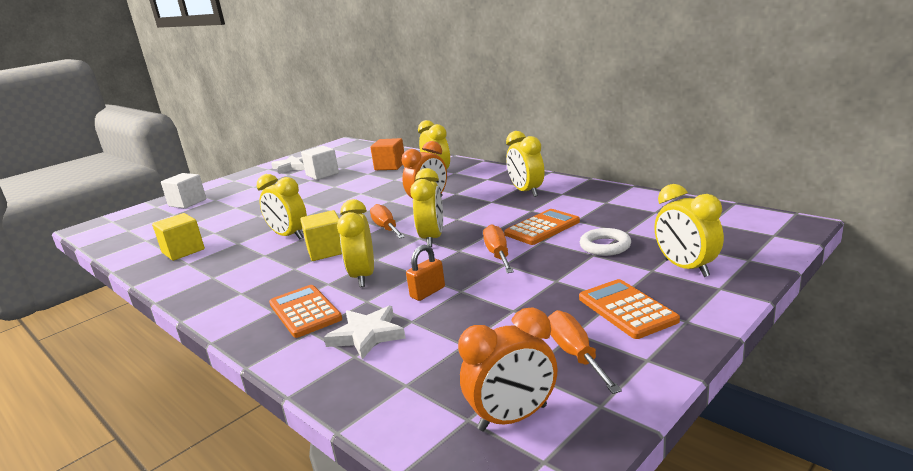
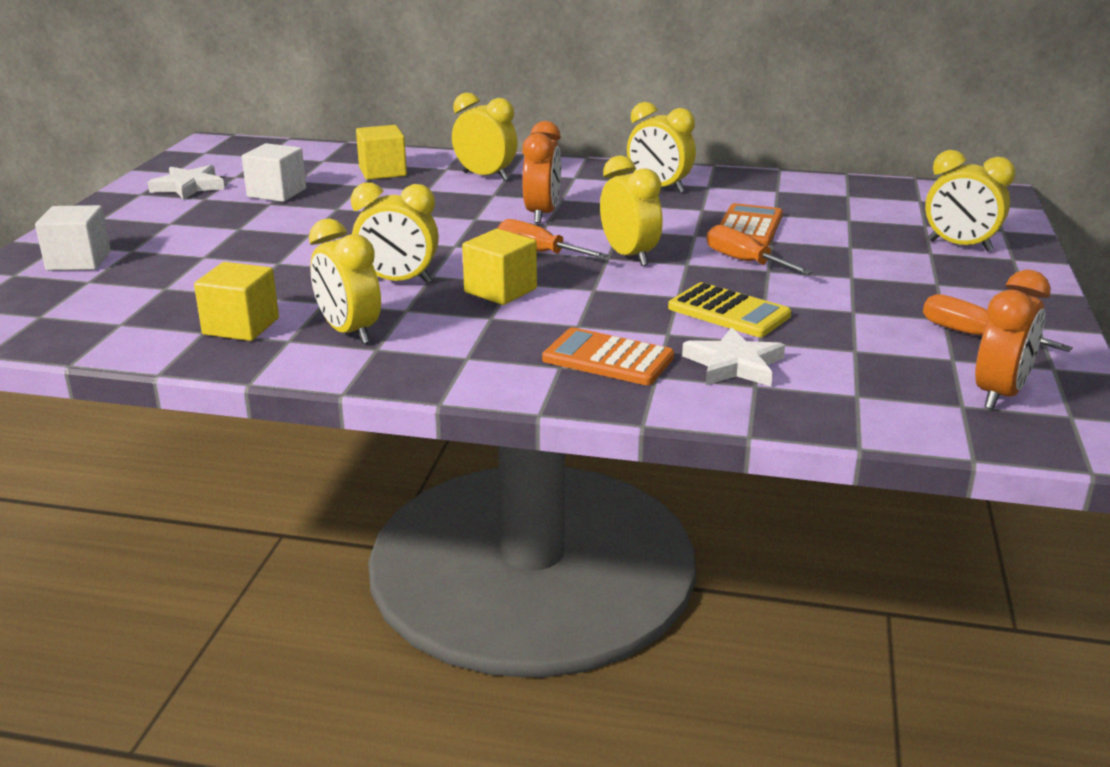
camera: 35 degrees left, 5 degrees up
(363, 277) = (614, 310): yellow clock -> yellow clock (349, 332)
(390, 166) = (382, 172): orange cube -> yellow cube
(427, 292) = (728, 312): orange padlock -> yellow calculator
(605, 246) = (850, 236): white ring -> none
(627, 309) = (961, 290): orange calculator -> none

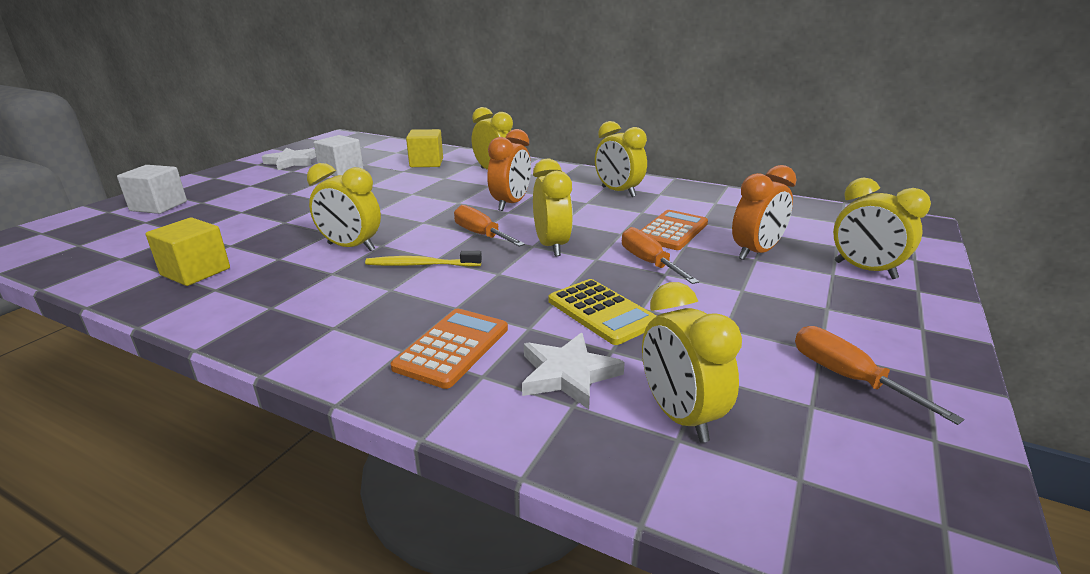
camera: 15 degrees right, 0 degrees up
(349, 332) = (266, 288): yellow clock -> yellow clock (679, 416)
(500, 290) = (421, 265): yellow cube -> yellow toothbrush
(608, 358) = (452, 348): orange calculator -> orange calculator turned 75 degrees clockwise
(999, 394) = (853, 469): orange clock -> orange clock (755, 252)

